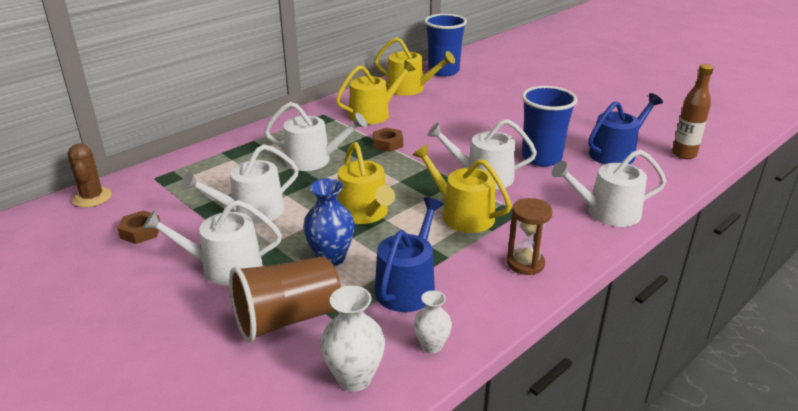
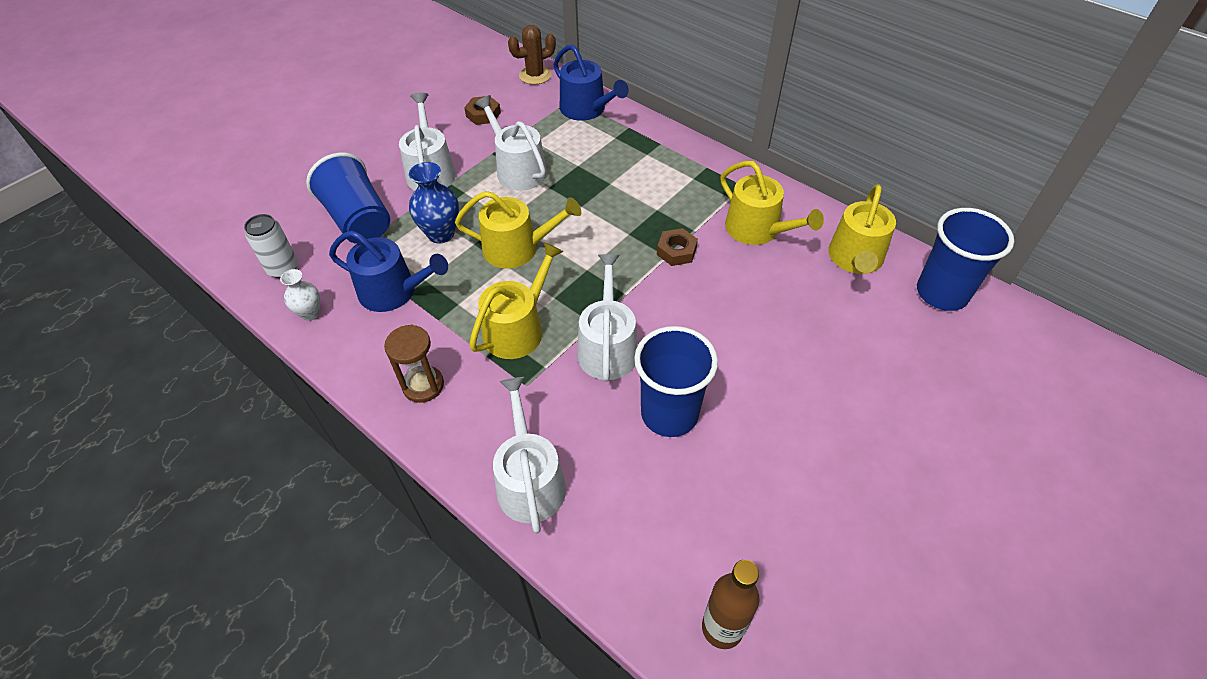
camera: 85 degrees right, 20 degrees up
(287, 319) = (358, 220): brown cup -> blue cup
(313, 160) = (624, 195): white watering can -> none
(354, 378) = (283, 268): white vase -> white can
(365, 213) = (517, 248): yellow watering can -> yellow watering can turned 150 degrees counterclockwise
(616, 153) = (705, 517): blue watering can -> blue watering can (586, 109)

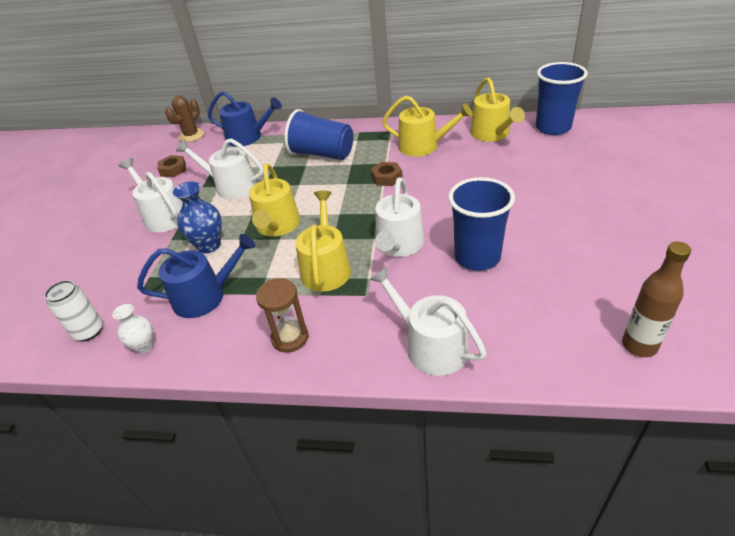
camera: 30 degrees left, 10 degrees down
(358, 220) = (130, 270): blue cup -> blue cup (322, 154)
(517, 248) = (277, 226): yellow watering can -> yellow watering can turned 120 degrees clockwise
(607, 347) = (399, 245): white watering can -> white watering can turned 135 degrees counterclockwise

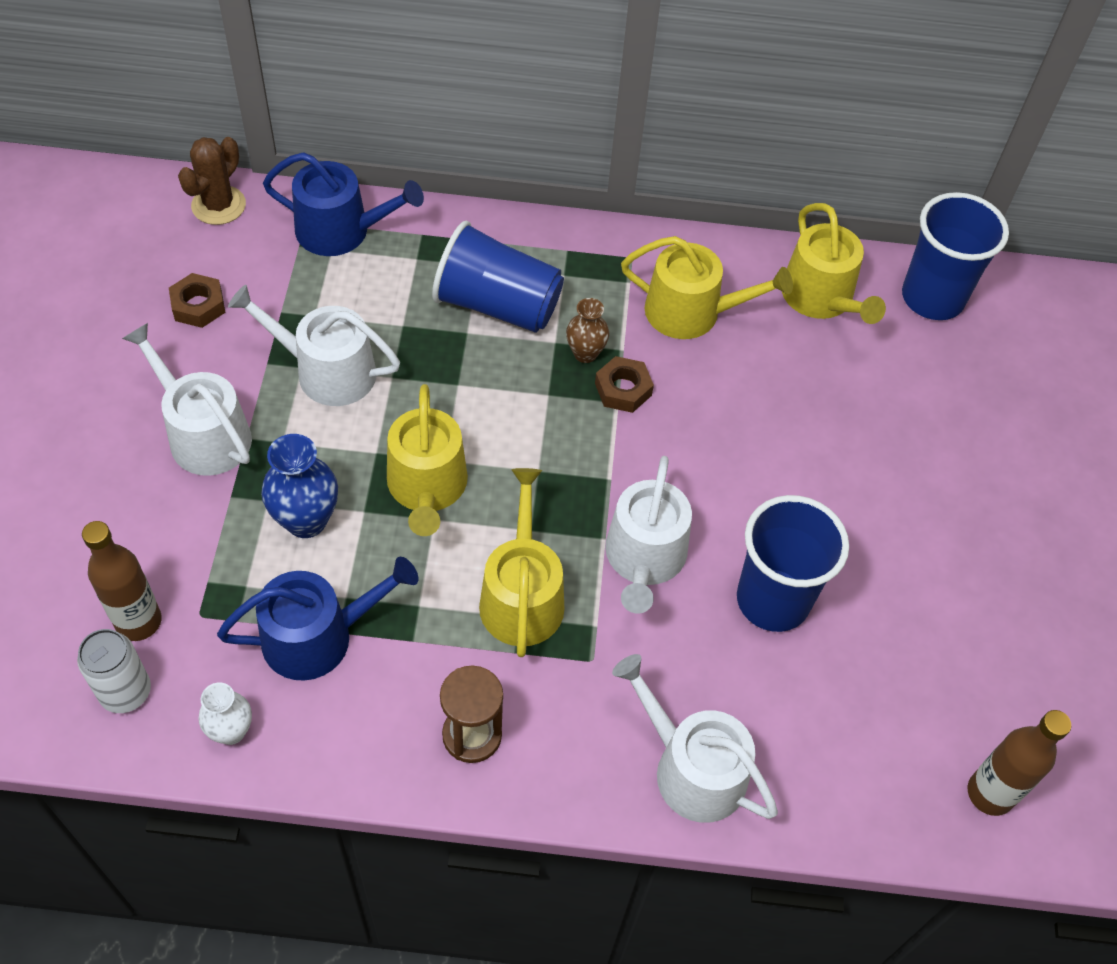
camera: 10 degrees left, 15 degrees up
(106, 297) = (138, 622): none -> brown bottle
(367, 166) = (585, 353): none -> brown vase

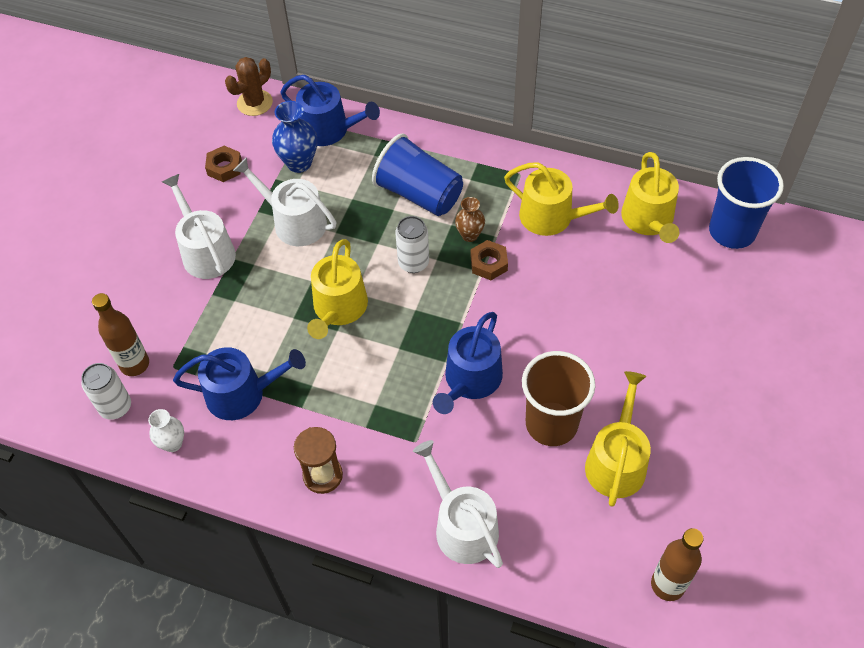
camera: 20 degrees right, 0 degrees up
(306, 520) = (255, 317): blue vase -> blue vase (299, 163)
(517, 404) = (413, 263): none -> white can
(522, 596) = (381, 390): yellow watering can -> yellow watering can (616, 461)
(644, 559) = (470, 380): white watering can -> blue watering can
(772, 600) = (551, 424): blue cup -> brown cup

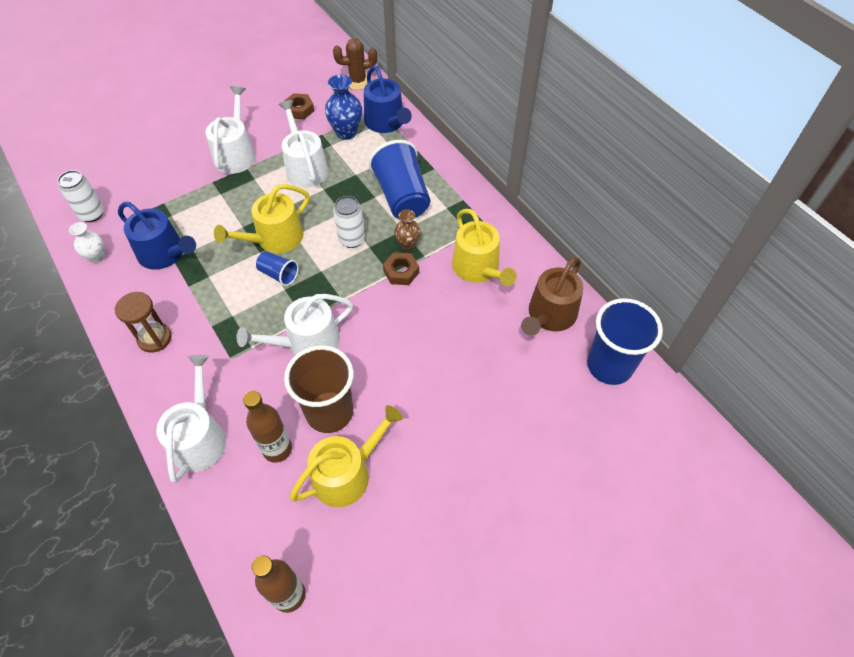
camera: 35 degrees right, 0 degrees up
(135, 364) = (128, 196): brown bottle -> brown bottle (277, 449)
(378, 338) = (278, 274): none -> blue cup
(470, 380) = (307, 342): blue watering can -> white watering can
(649, 220) = (549, 315): yellow watering can -> brown watering can

